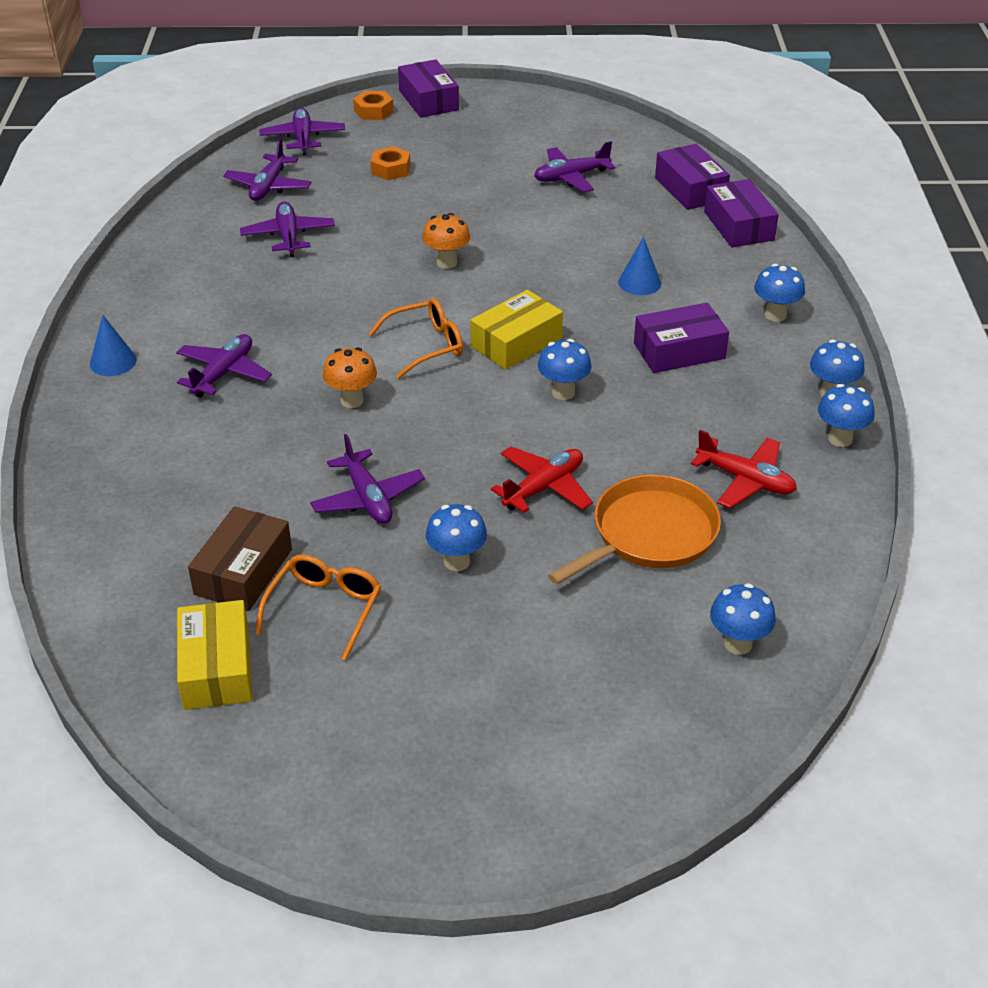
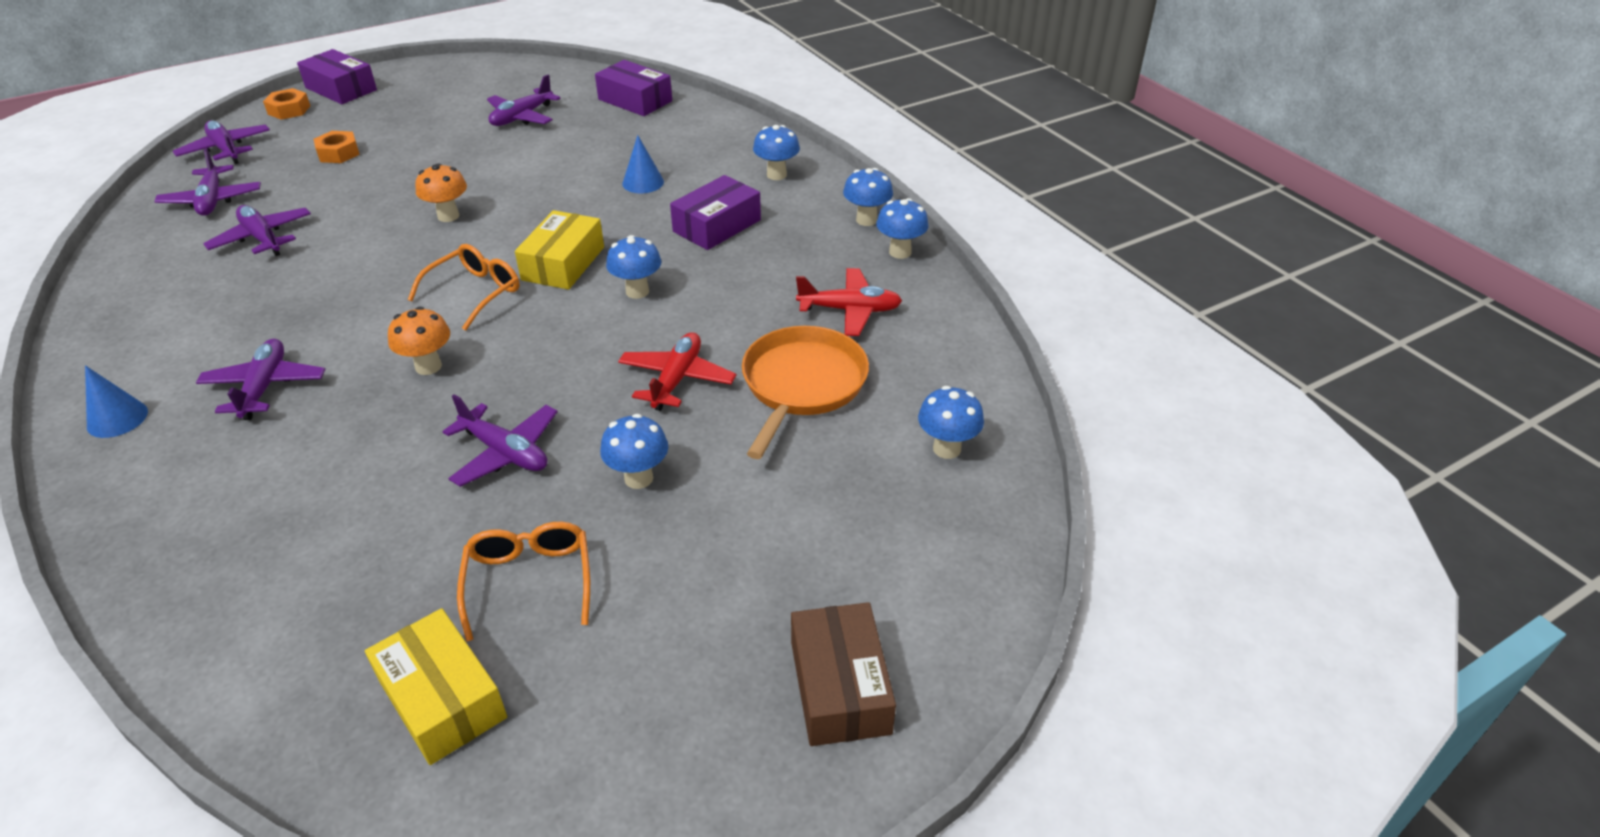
camera: 30 degrees left, 0 degrees up
(243, 572) = (410, 580): brown box -> brown box (839, 687)
(738, 226) = (696, 117): purple box -> none

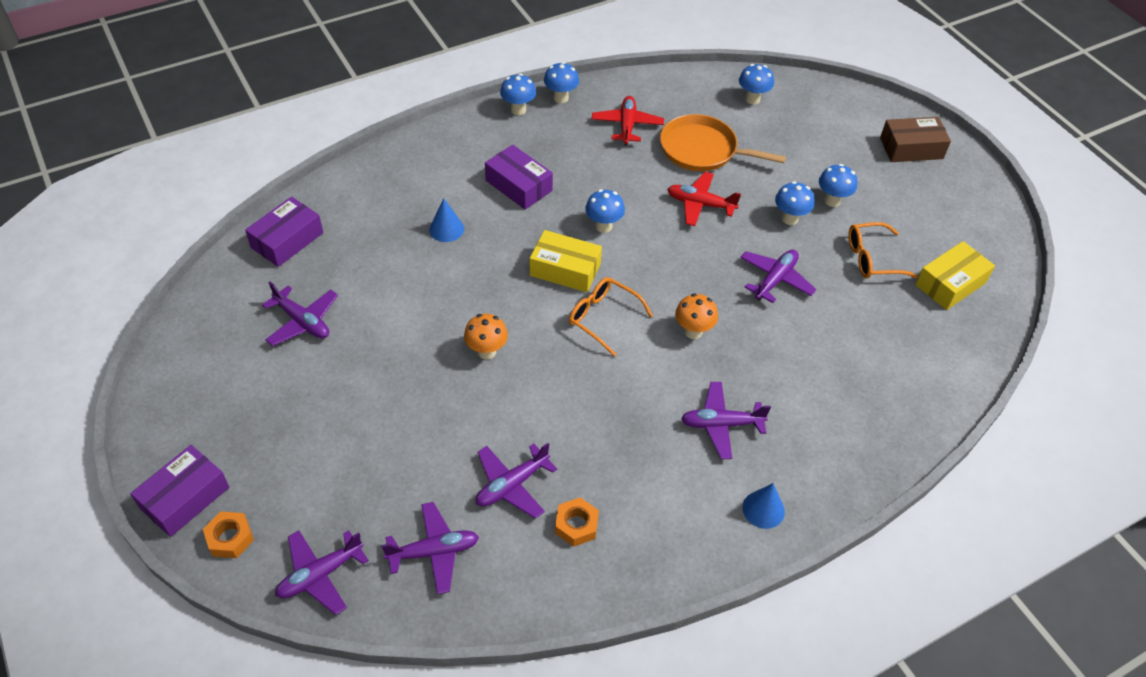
camera: 90 degrees left, 10 degrees up
(338, 153) = (350, 463): orange nut -> orange nut (576, 525)
(776, 175) = (446, 152): blue mushroom -> blue mushroom (832, 201)

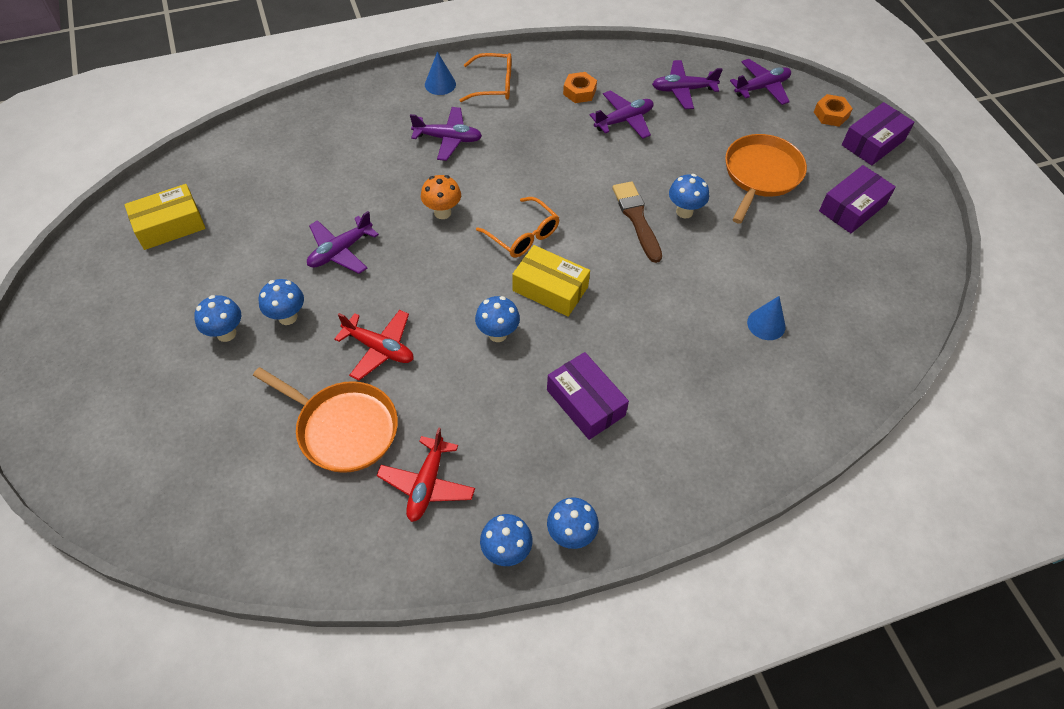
camera: 170 degrees left, 5 degrees up
(287, 240) = (849, 361): purple box -> purple box (852, 207)
(302, 322) = (812, 268): purple plane -> none
(341, 427) = (761, 174): none -> orange pan
(446, 229) = (673, 353): blue cone -> blue cone (766, 324)
(486, 352) = (637, 218): orange mushroom -> brown brush
(752, 99) = (234, 512): blue mushroom -> blue mushroom (684, 211)
(872, 258) = (229, 260): orange glasses -> orange glasses (494, 85)
(911, 148) = (78, 396): brown box -> none

